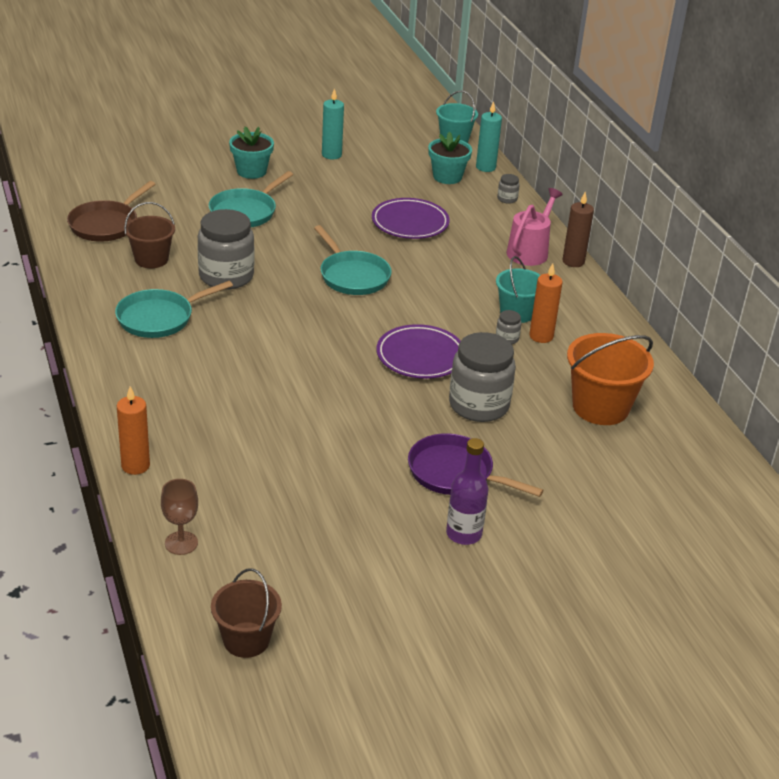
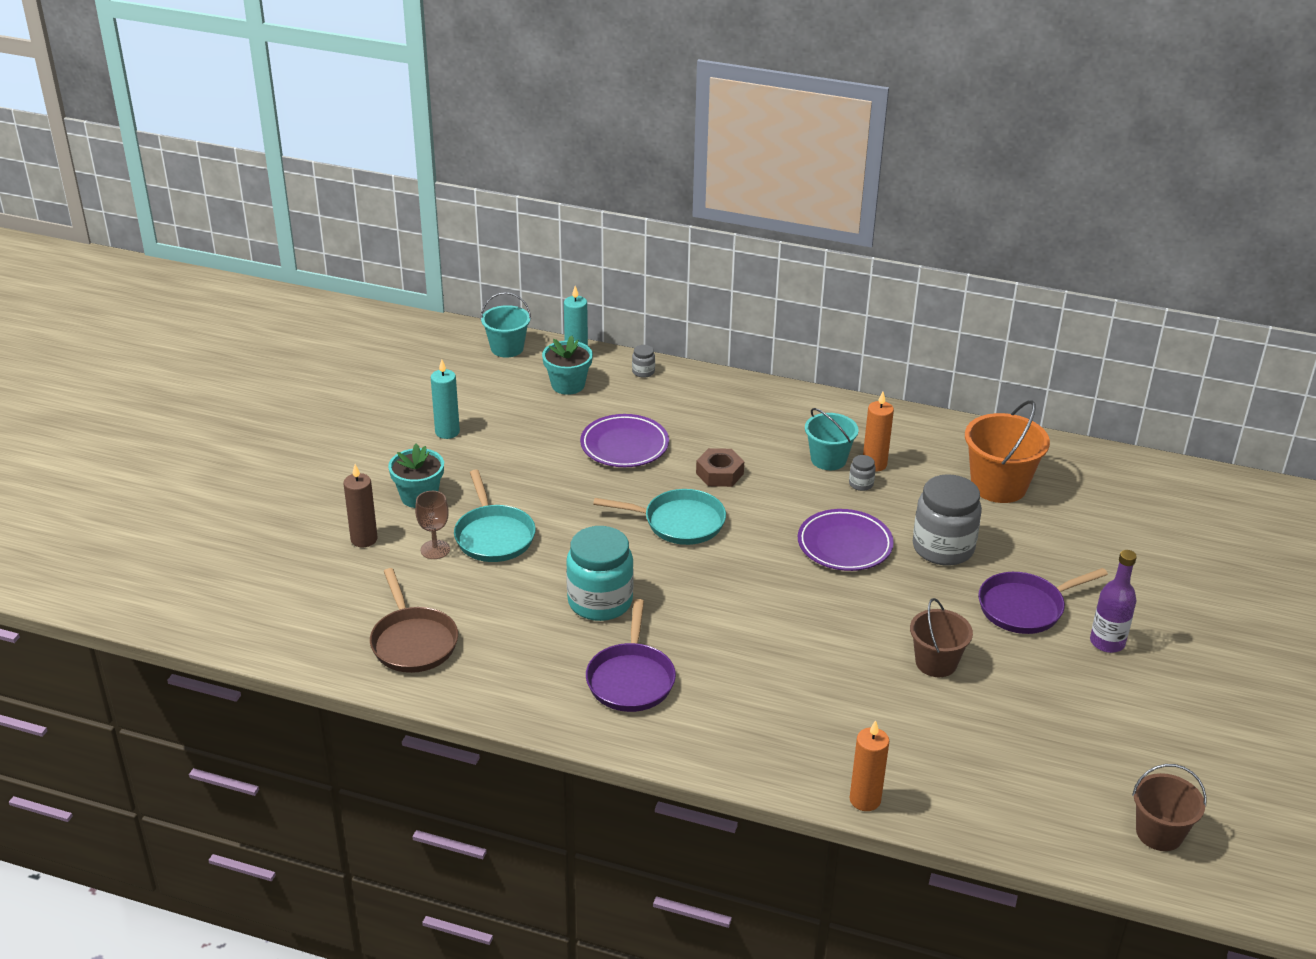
camera: 50 degrees left, 0 degrees up
(151, 259) = (516, 638): brown bucket -> brown bucket (936, 663)
(159, 318) = (631, 679): turquoise pan -> purple pan
(181, 543) = (1002, 818): brown goblet -> brown goblet (435, 549)
(226, 276) = (600, 602): grey jar -> turquoise jar
(432, 272) = (719, 473): none -> brown nut
(529, 251) = (741, 404): pink watering can -> none
(573, 261) = (780, 390): brown candle -> brown candle (364, 539)

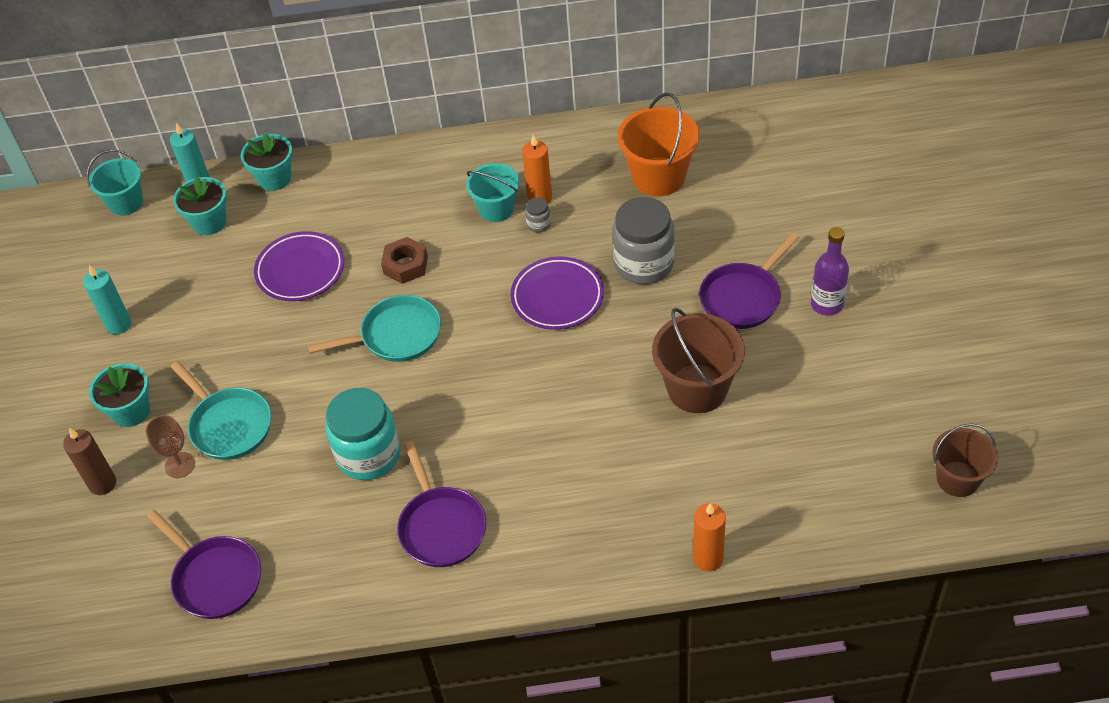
camera: 20 degrees left, 15 degrees up
(413, 642) = (215, 578): brown pan -> purple pan
(643, 372) = (274, 178): grey jar -> turquoise flower pot
(936, 663) = (697, 388): brown bucket -> brown bucket, size x1.52

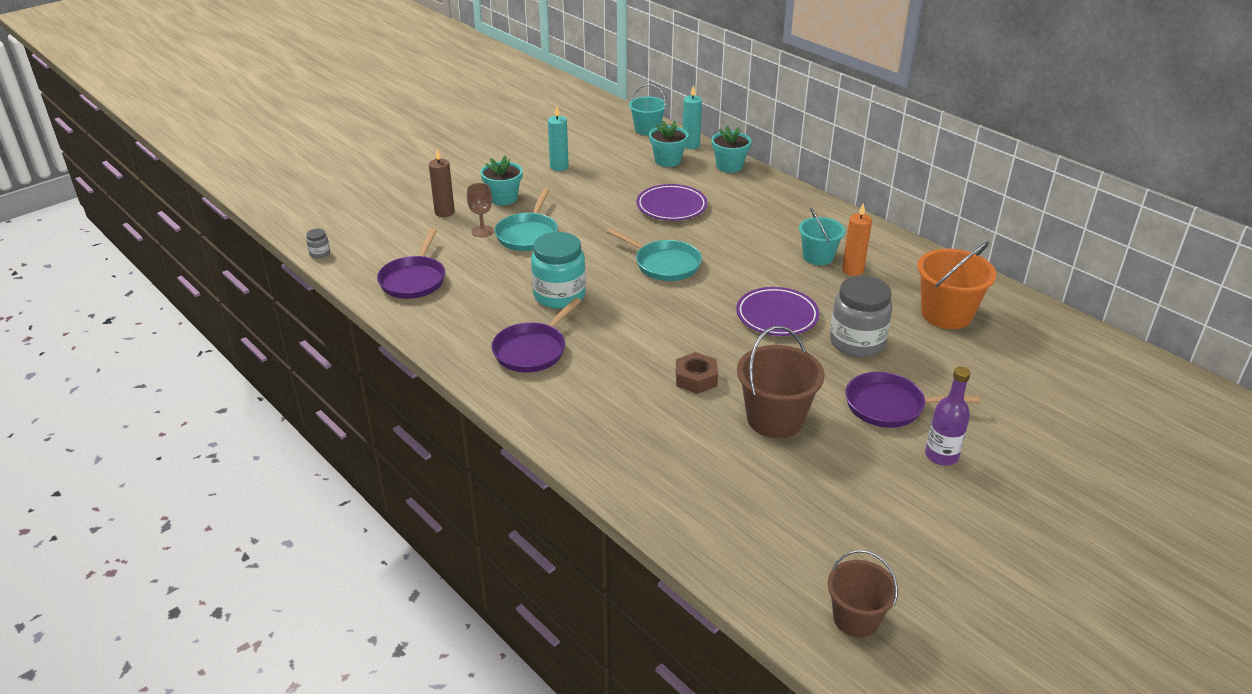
camera: 50 degrees right, 15 degrees down
(405, 265) = (724, 242): brown nut -> brown nut (696, 378)
(538, 224) = (829, 280): grey jar -> grey jar (320, 253)
(708, 559) = (625, 492): orange candle -> none

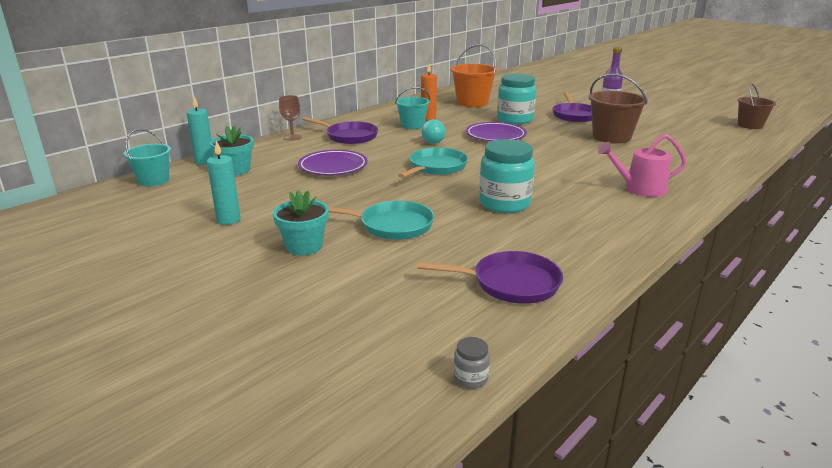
camera: 95 degrees left, 10 degrees down
(444, 212) = (338, 283): brown candle -> none
(482, 231) = (387, 252): brown goblet -> brown goblet (292, 137)
(532, 350) = (597, 209): purple pan -> purple pan (349, 136)
(578, 393) = (640, 189): none -> pink watering can
(696, 378) = (587, 155): brown nut -> none
(729, 166) = (258, 148): turquoise flower pot -> none
(754, 268) = (433, 141): none -> turquoise light bulb
(857, 342) = (515, 119): grey jar -> turquoise jar

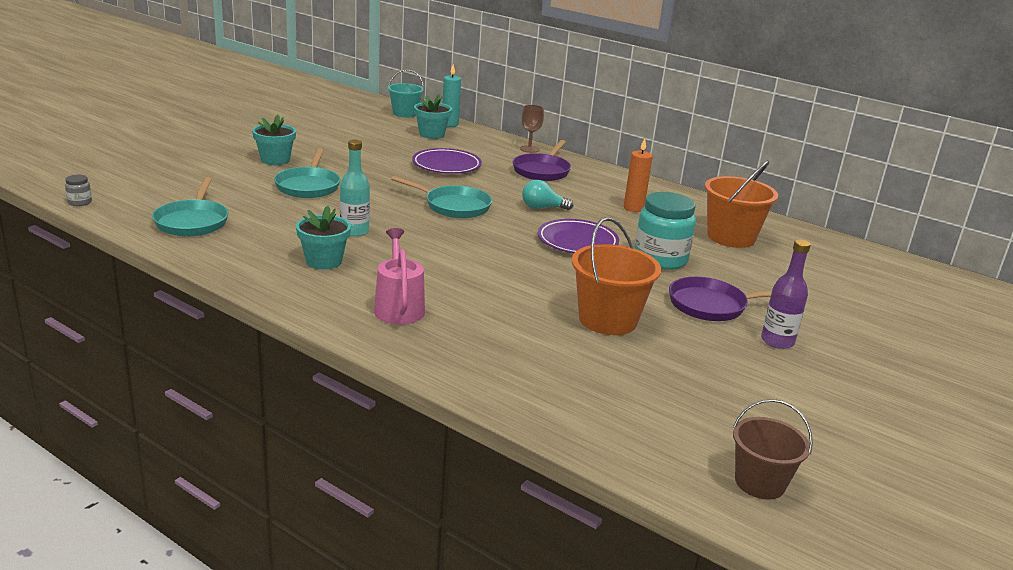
camera: 80 degrees right, 0 degrees up
(228, 220) = (326, 138): turquoise candle -> none
(412, 125) = (598, 199): turquoise bucket -> none
(504, 203) = (354, 231): turquoise jar -> turquoise bottle
(510, 283) = (192, 221): purple pan -> turquoise pan
(575, 215) = (324, 261): none -> turquoise flower pot
(611, 137) = (607, 320): brown bucket -> orange bucket

